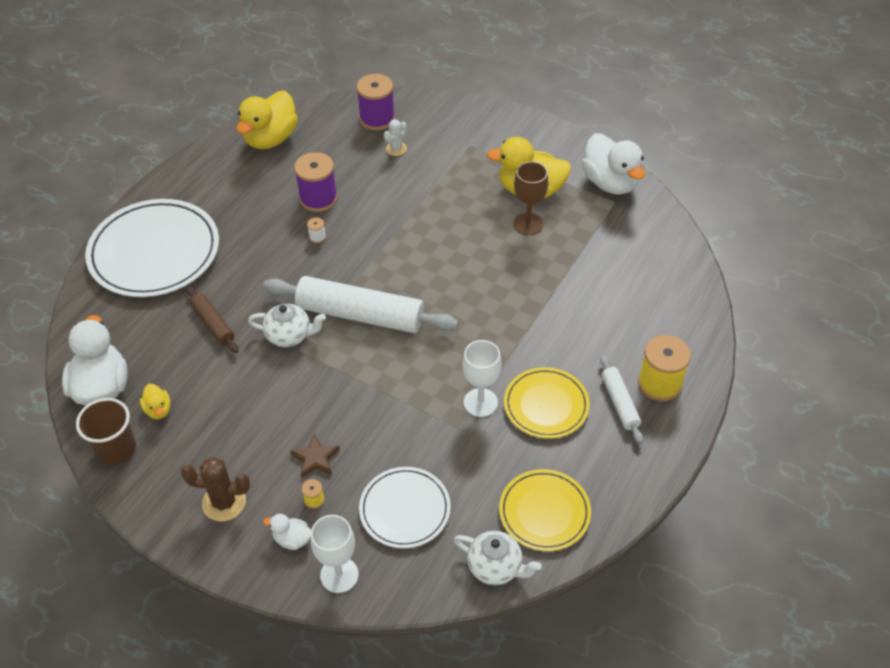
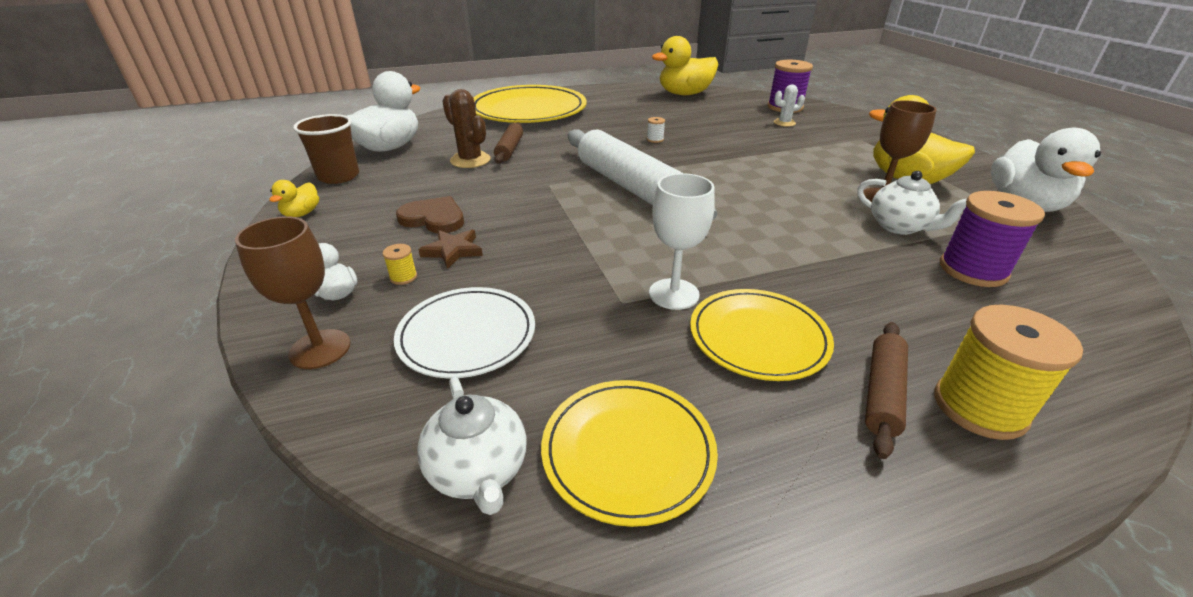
camera: 40 degrees right, 15 degrees down
(154, 252) = (528, 110): white plate -> yellow plate
(158, 410) = (399, 171): yellow duck -> yellow duck (302, 214)
(224, 502) = (340, 239): brown cactus -> brown cactus (470, 160)
(262, 440) = (434, 218): none -> brown heart
(289, 335) = (554, 175): white teapot -> white teapot (899, 227)
(318, 198) = (683, 125): purple spool -> purple spool (972, 270)
(339, 575) = (320, 349): white goblet -> brown goblet
(619, 403) = (882, 393): white rolling pin -> brown rolling pin

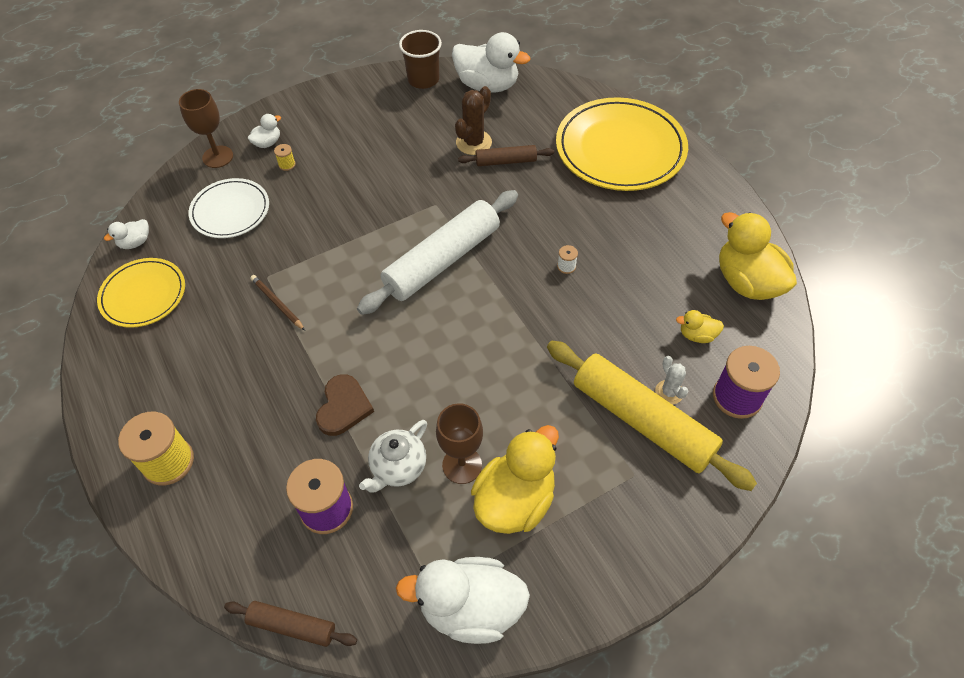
camera: 80 degrees right, 20 degrees up
(302, 214) = (361, 87): yellow duck -> yellow duck (697, 335)
(434, 218) = (364, 154): brown heart -> brown heart (343, 407)
(453, 251) = (321, 177): brown star -> none
(478, 471) = (135, 242): white teapot -> white duck
(674, 294) = (277, 303): white goblet -> brown pencil
(758, 337) = (232, 351): yellow plate -> none
(812, 132) = (642, 421): none -> yellow rolling pin
(882, 393) = (181, 412): brown rolling pin -> brown rolling pin (292, 626)

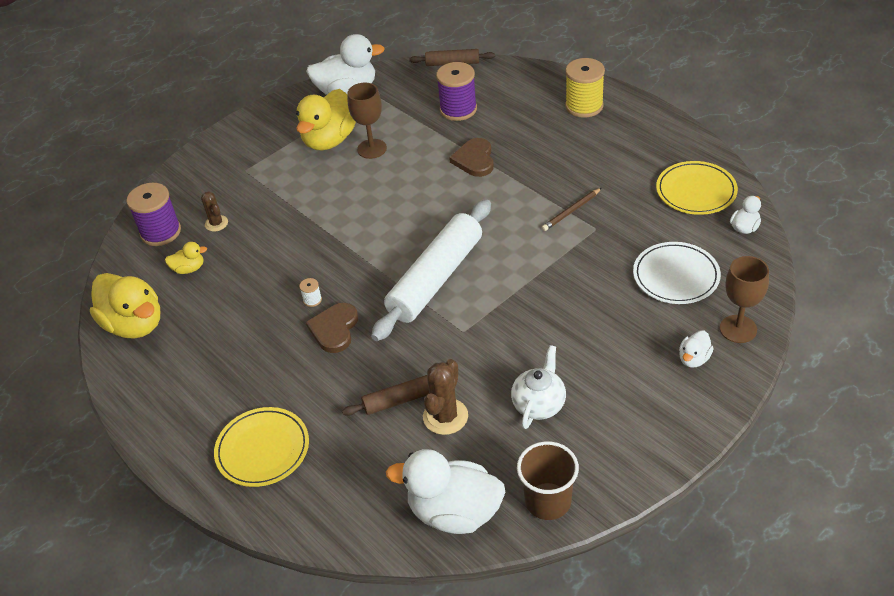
camera: 170 degrees right, 10 degrees down
(277, 303) = (571, 211): brown pencil -> brown pencil turned 105 degrees clockwise
(287, 164) = (652, 338): yellow spool -> none
(398, 467) = (418, 138): white teapot -> white teapot (539, 404)
(549, 232) = (334, 329): none -> brown heart
(620, 149) = (262, 449): yellow plate -> yellow plate, size x0.58
(642, 421) = (238, 201): yellow rolling pin -> none
(669, 392) = (216, 223): white cactus -> brown cactus

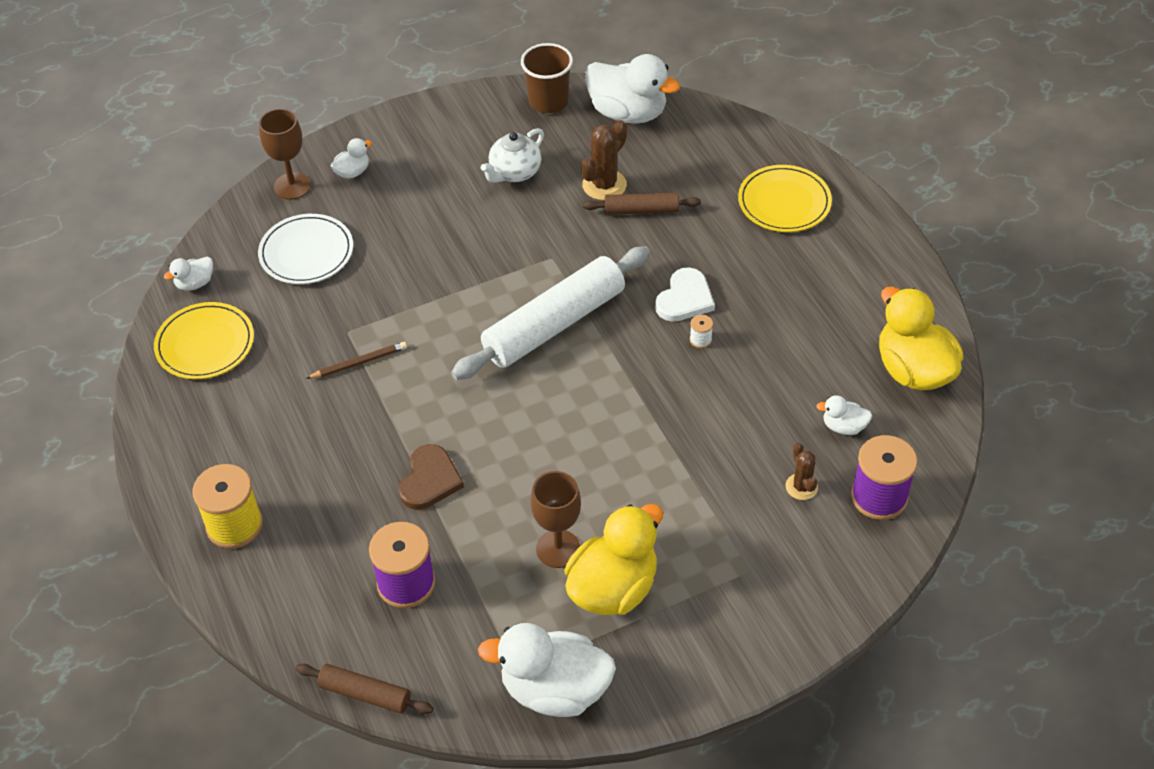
camera: 165 degrees left, 5 degrees up
(189, 269) = (843, 427): yellow duck -> white duck
(334, 329) = (685, 298): brown heart -> white heart

